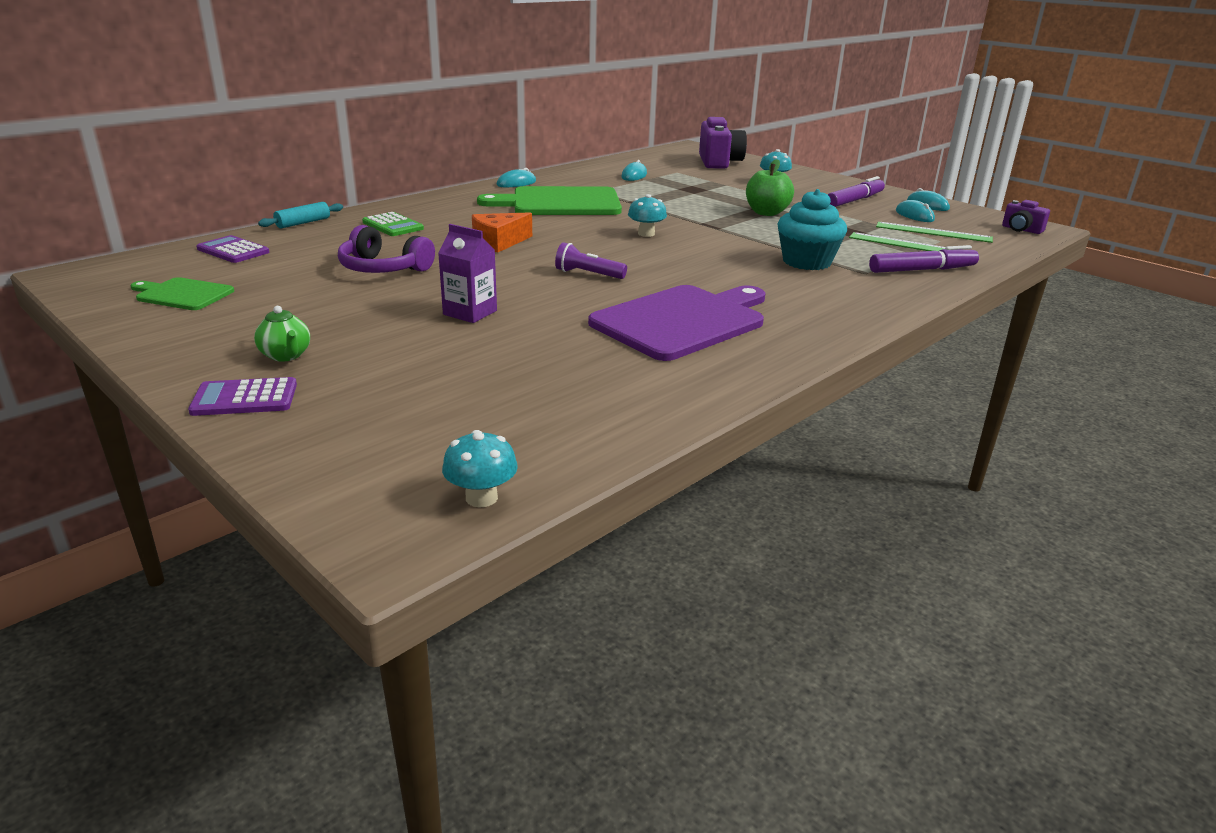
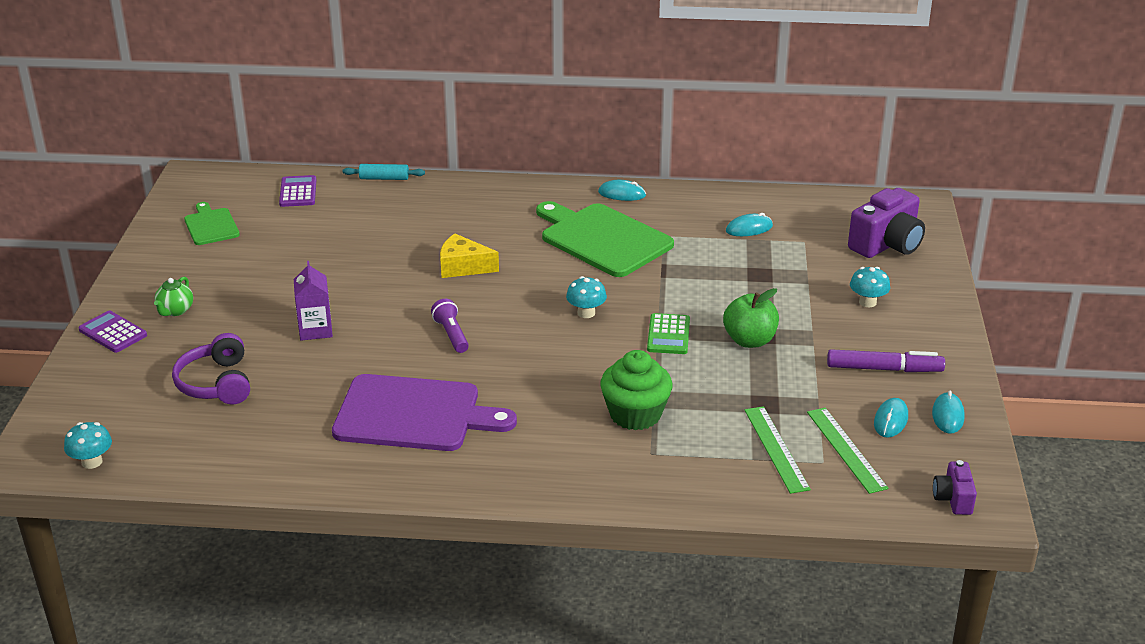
camera: 50 degrees right, 5 degrees up
(383, 268) = (345, 257): purple headphones -> purple headphones (216, 383)
(393, 225) = (432, 210): green calculator -> green calculator (668, 335)
(499, 242) = (463, 267): orange cheese -> yellow cheese
(806, 262) = (635, 414): turquoise cupcake -> green cupcake
(922, 270) = (708, 479): purple marker -> none

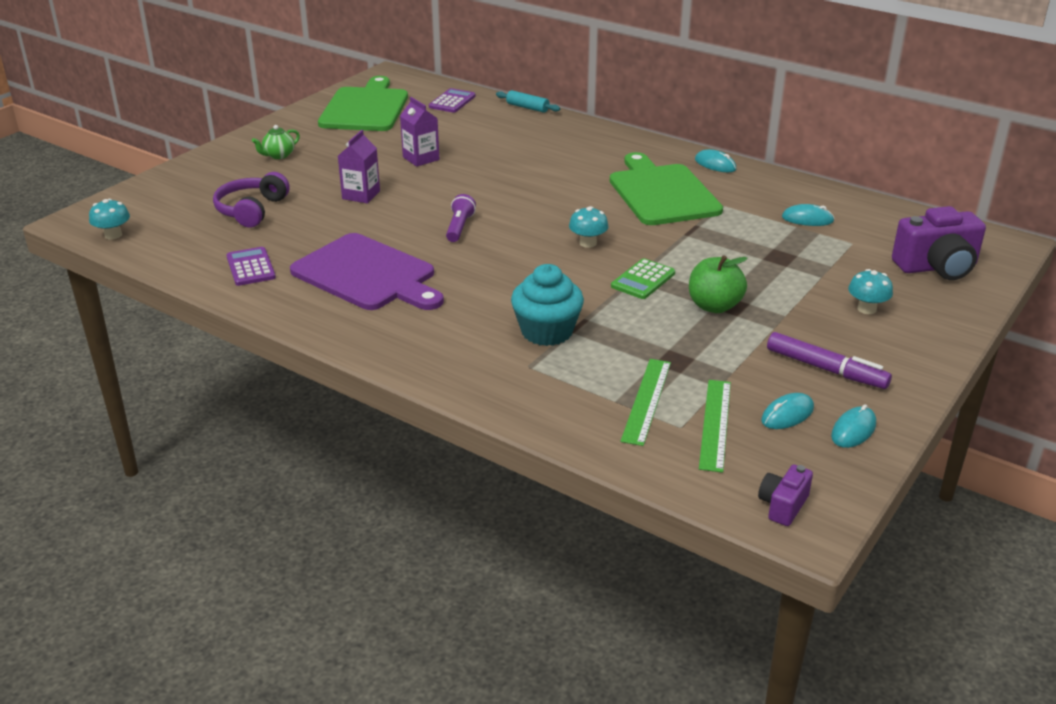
camera: 30 degrees right, 0 degrees up
(113, 332) = (222, 158): purple calculator -> purple calculator (251, 267)
(211, 225) = (365, 108): green cutting board -> green cutting board, size x1.91
(334, 269) = (421, 158): none -> purple carton
(463, 267) = (522, 183): yellow cheese -> none
(635, 414) = (547, 331): green cupcake -> turquoise cupcake

